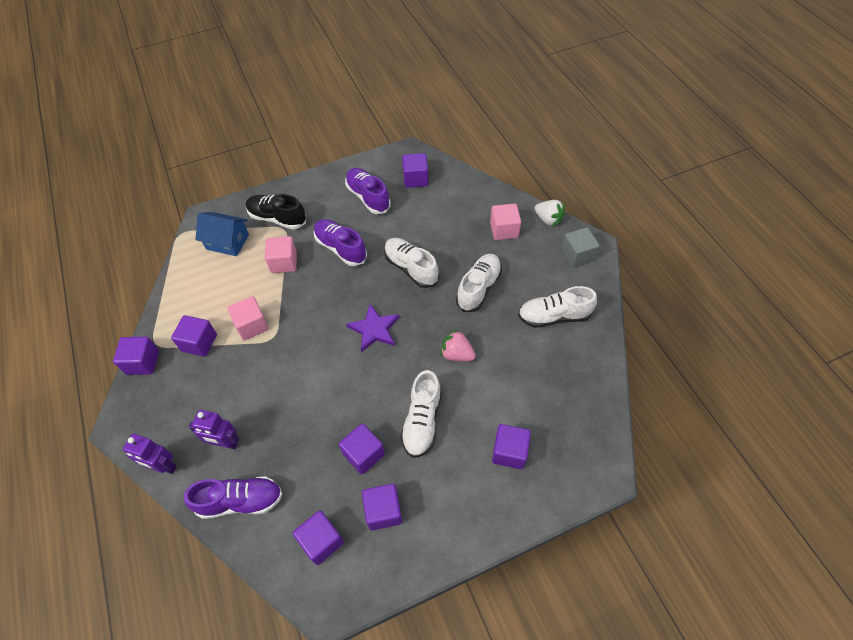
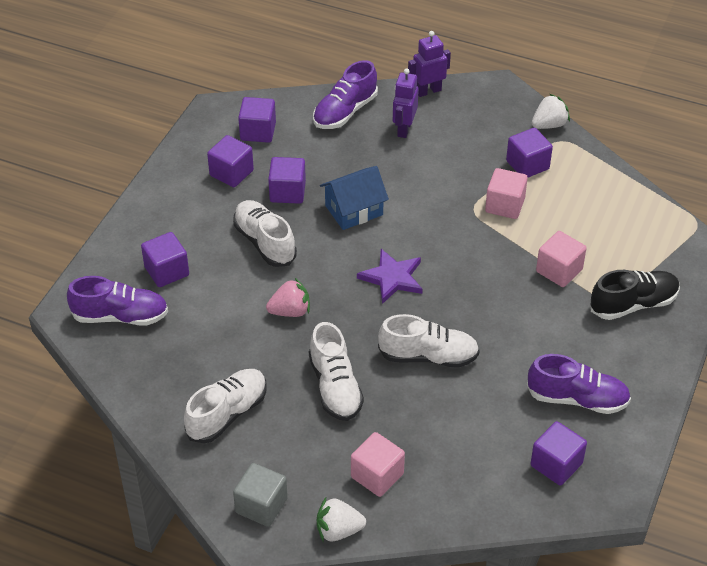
camera: 135 degrees right, 10 degrees down
(143, 362) = (549, 125): purple cube -> white strawberry
(225, 443) = (404, 129): purple robot -> purple robot turned 45 degrees counterclockwise
(227, 242) = (641, 248): blue house -> blue house (354, 210)
(341, 248) = (525, 323): purple shoe -> purple shoe (120, 316)

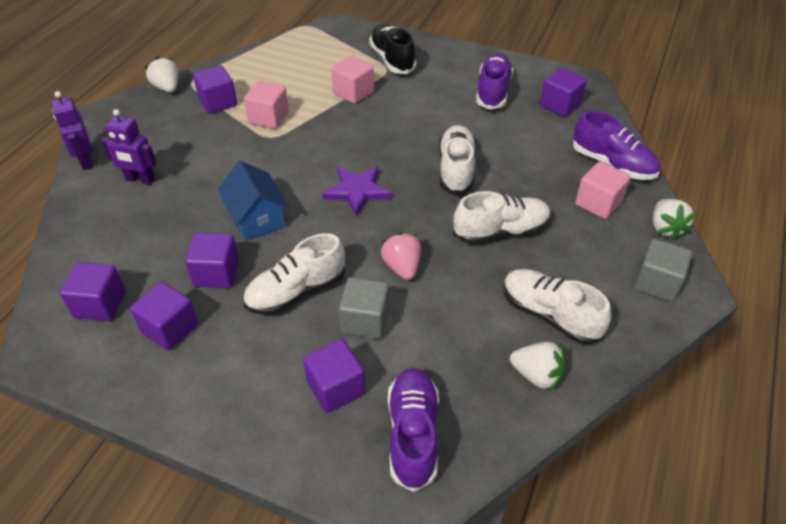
camera: 90 degrees left, 0 degrees up
(164, 397) = (536, 375): none -> white strawberry
(230, 287) = (365, 321): none -> grey cube
(345, 112) = (93, 225): purple shoe -> purple shoe (612, 164)

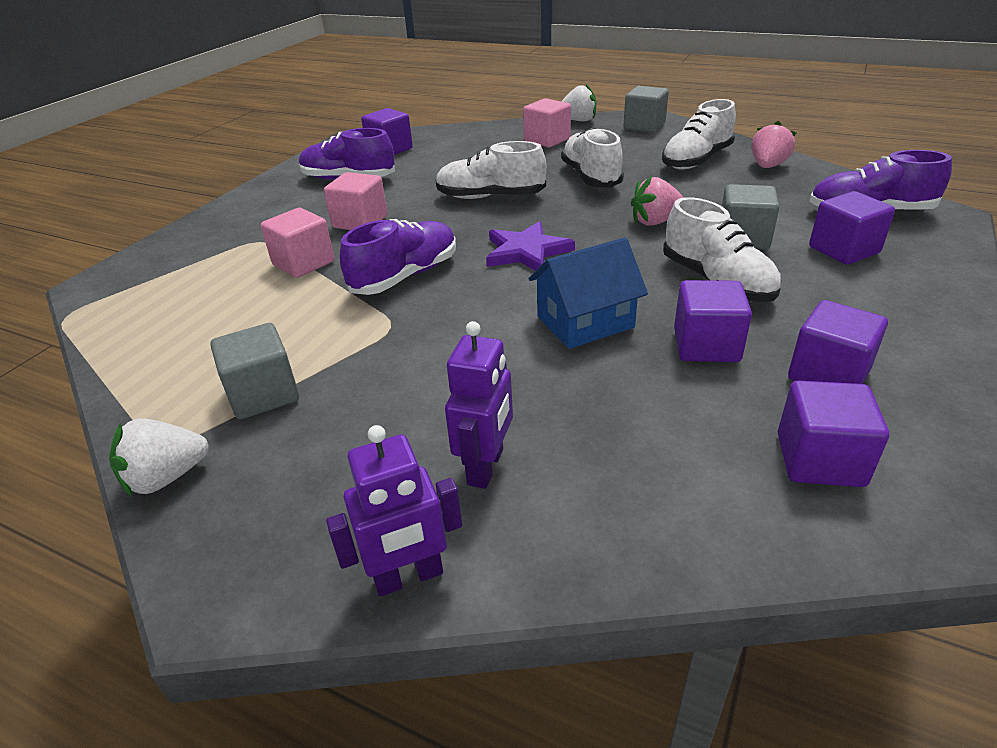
camera: 85 degrees left, 10 degrees down
(218, 102) = (263, 394): purple cube -> grey cube
(269, 118) = (337, 332): pink cube -> pink cube (360, 222)
(392, 59) = (236, 238): black shoe -> none
(536, 375) = (767, 166): white strawberry -> pink strawberry
(612, 164) = (491, 133): purple shoe -> purple shoe (405, 276)

